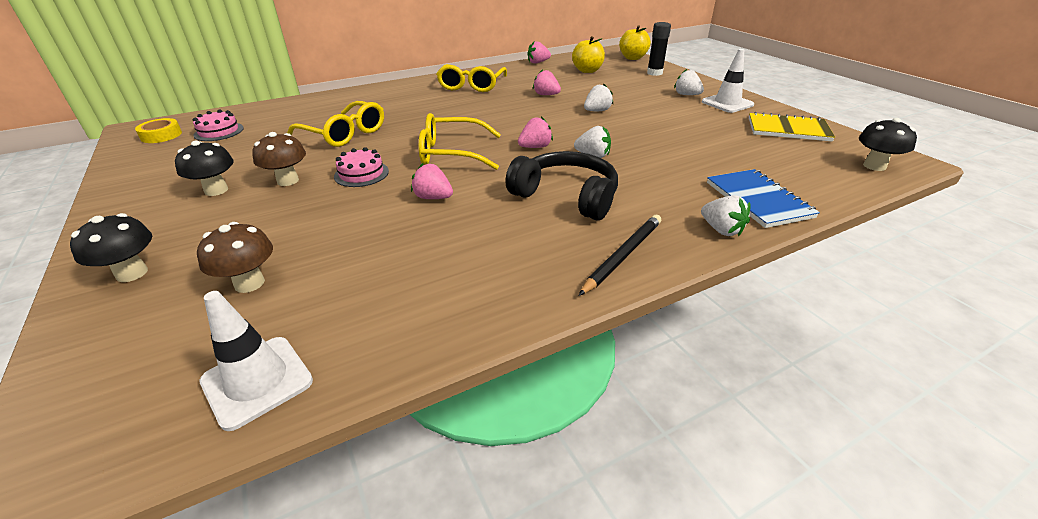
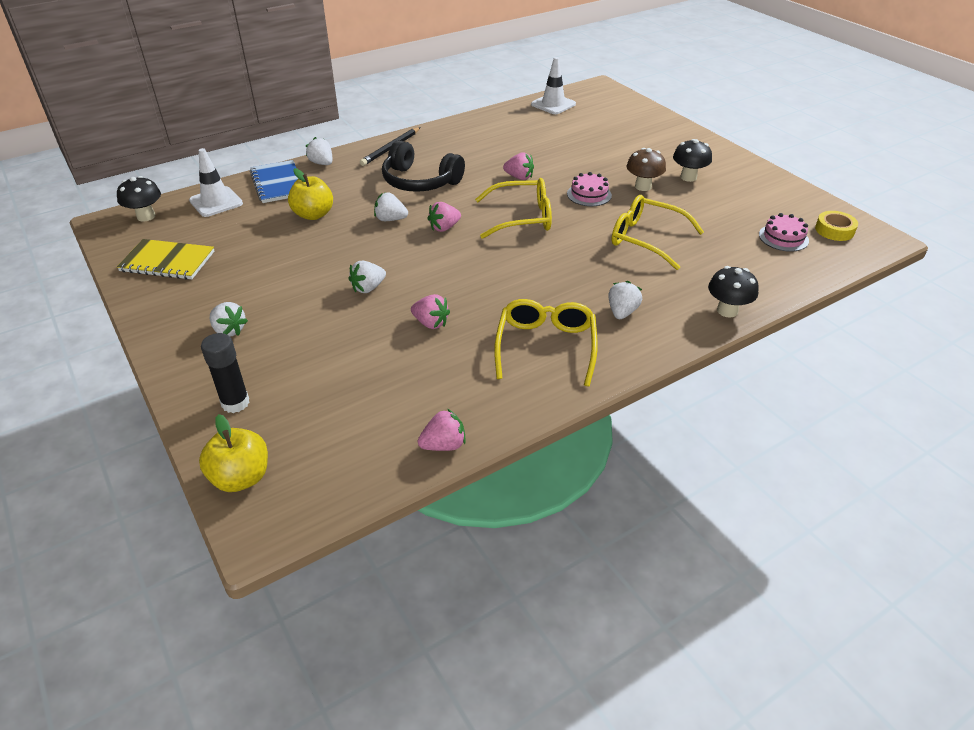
camera: 175 degrees right, 5 degrees up
(132, 273) = (664, 132): black mushroom -> black mushroom (727, 311)
(249, 283) = (594, 130): brown mushroom -> none
(410, 96) = (622, 312): none -> white strawberry
(587, 71) = (353, 408): yellow apple -> yellow apple (313, 215)
(727, 103) = (190, 310): white traffic cone -> white traffic cone (216, 202)

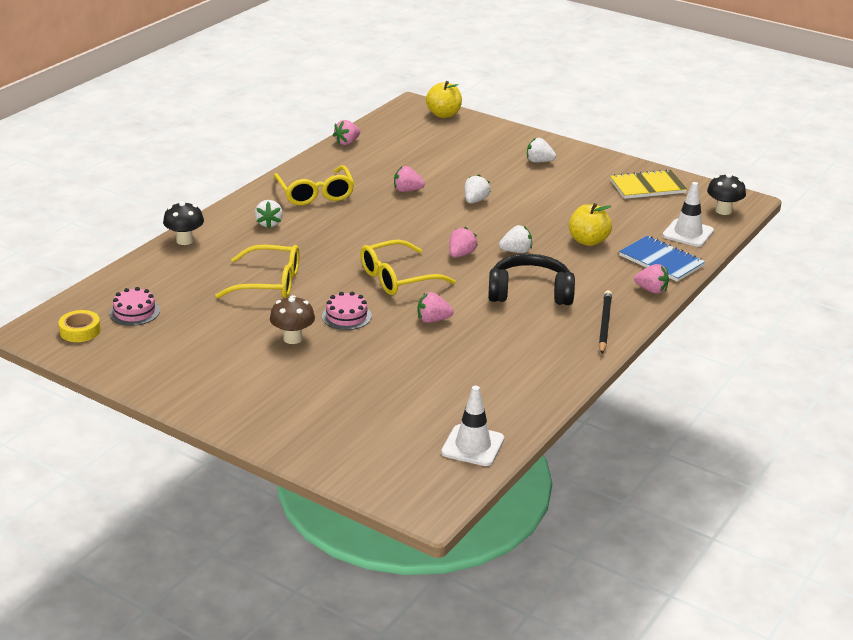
camera: 155 degrees right, 10 degrees down
(235, 403) = (485, 135): black glue stick -> none
(322, 163) = (651, 290): white strawberry -> pink strawberry
(688, 177) = (245, 362): black mushroom -> none

